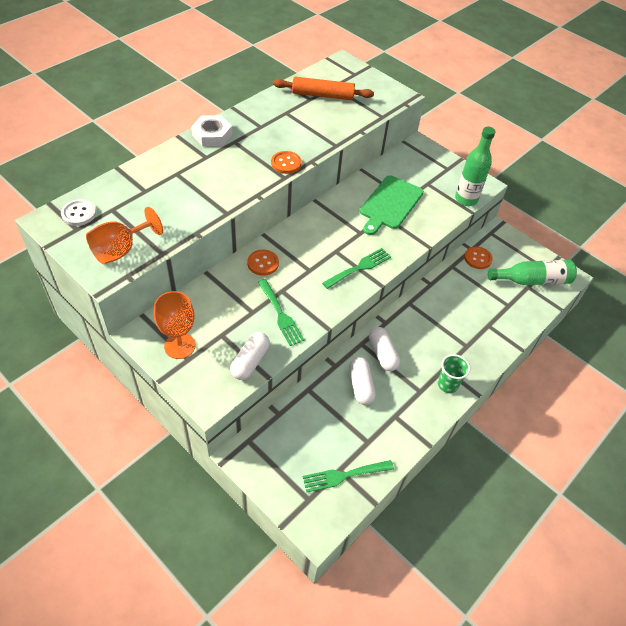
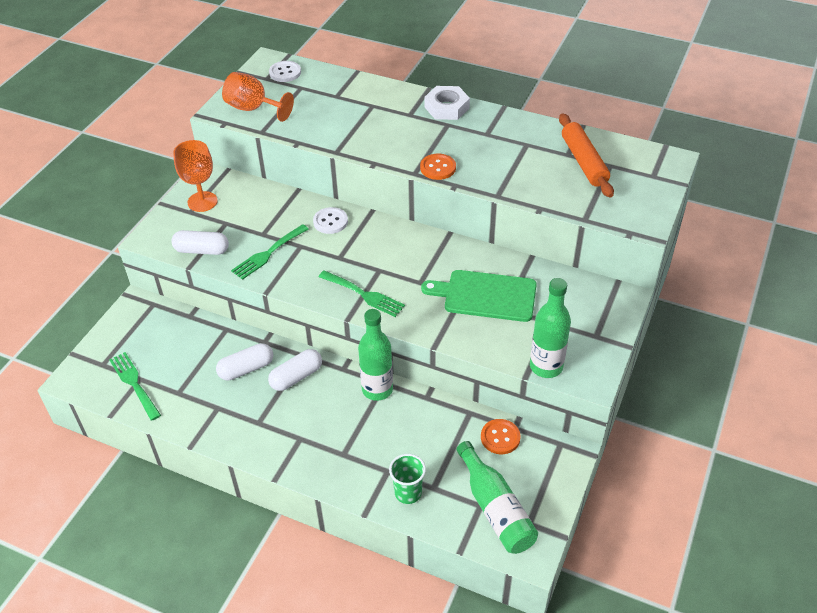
camera: 75 degrees right, 5 degrees down
(263, 263) = (330, 222): orange button -> white button
(414, 308) = (377, 389): none -> green bottle
(447, 384) = (277, 446): green cup -> green cup (408, 493)

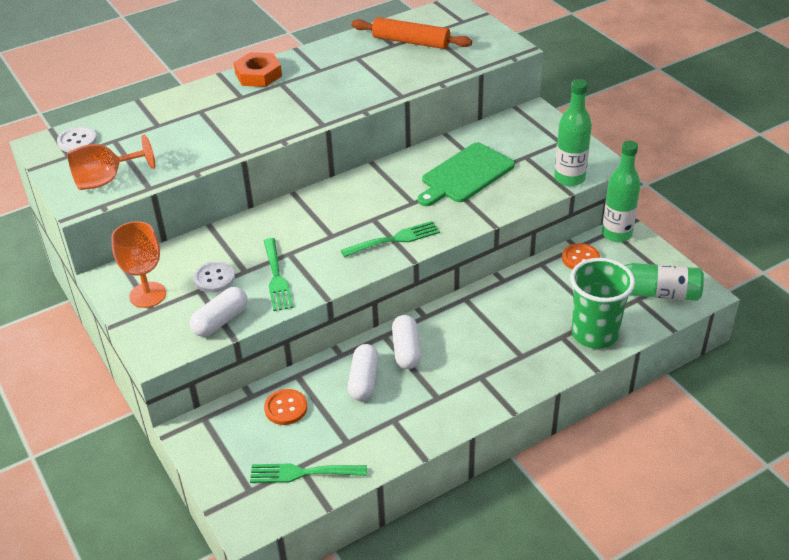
camera: 55 degrees left, 5 degrees down
(330, 222) = (279, 222): white button -> white button (214, 278)
(377, 389) = (468, 305): green bottle -> green bottle (616, 234)
(408, 493) = (594, 334): green cup -> green cup, size x1.75
(438, 168) = (331, 110): orange button -> orange button (286, 408)
(446, 107) = (258, 75): white nut -> orange nut

